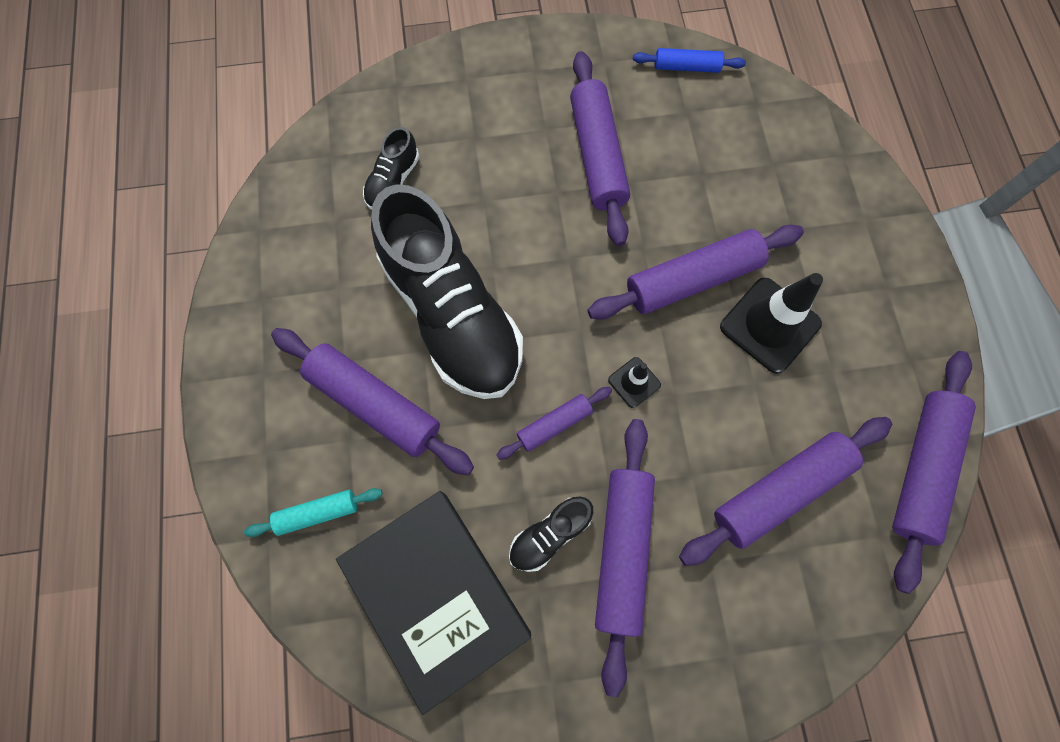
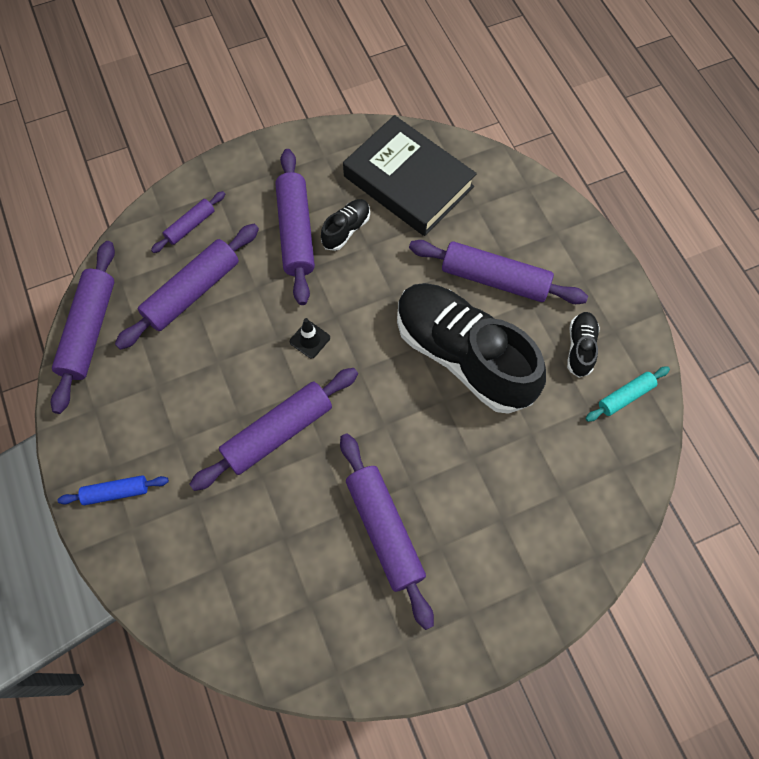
camera: 165 degrees right, 5 degrees down
(317, 513) = (503, 206): turquoise rolling pin -> turquoise rolling pin (625, 396)
(393, 181) = (557, 456): black shoe -> black shoe (580, 348)
(554, 425) = (361, 296): purple rolling pin -> purple rolling pin (190, 226)
(686, 67) = (319, 660): blue rolling pin -> blue rolling pin (116, 492)
(769, 325) = (209, 410): black traffic cone -> none

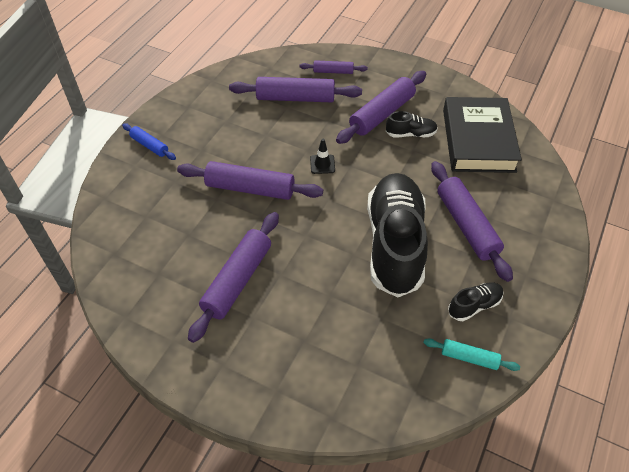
camera: 50 degrees right, 15 degrees down
(89, 330) = (230, 76): purple rolling pin -> none

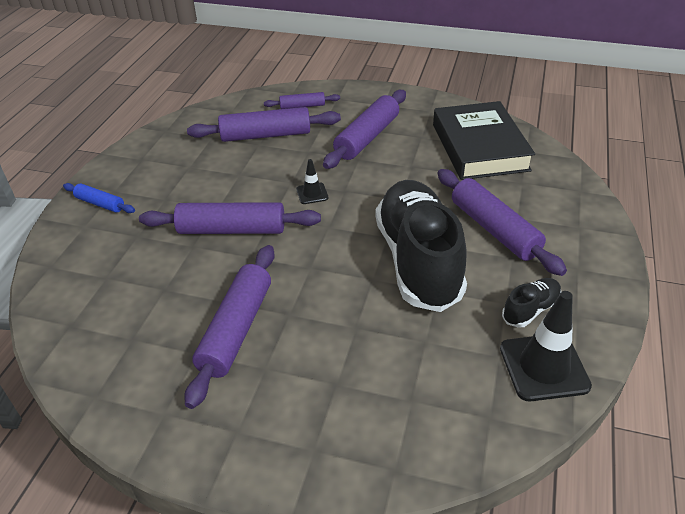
camera: 10 degrees left, 10 degrees down
(410, 134) = (404, 151): black shoe -> none
(469, 358) = (544, 367): turquoise rolling pin -> black traffic cone

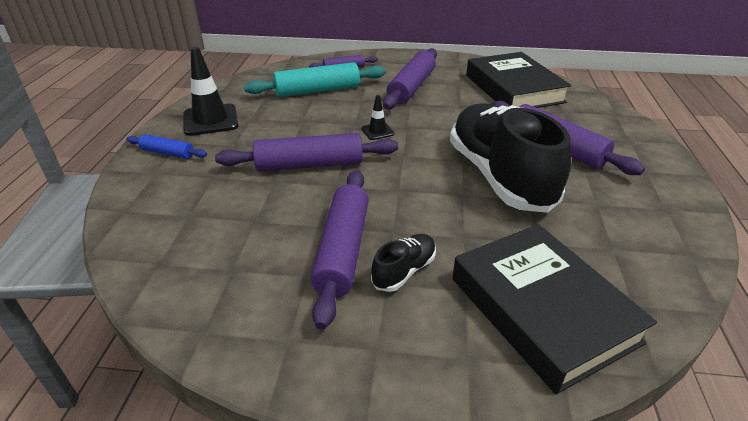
camera: 10 degrees left, 5 degrees down
(265, 135) = (317, 91): purple rolling pin -> turquoise rolling pin
(400, 412) = (542, 309): none -> black book
(530, 310) = (622, 207): black shoe -> black shoe (404, 271)
(544, 367) = (660, 254): black traffic cone -> black traffic cone (210, 120)

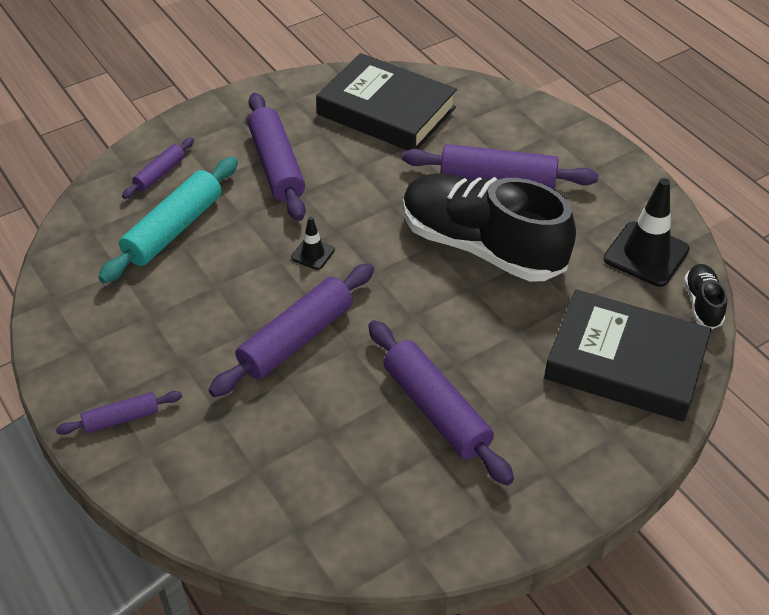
camera: 40 degrees left, 10 degrees up
(167, 153) = (121, 419): blue rolling pin -> purple rolling pin
(210, 120) = (104, 346): black traffic cone -> black traffic cone (646, 254)
(404, 271) = (503, 396): black shoe -> black shoe (702, 304)

